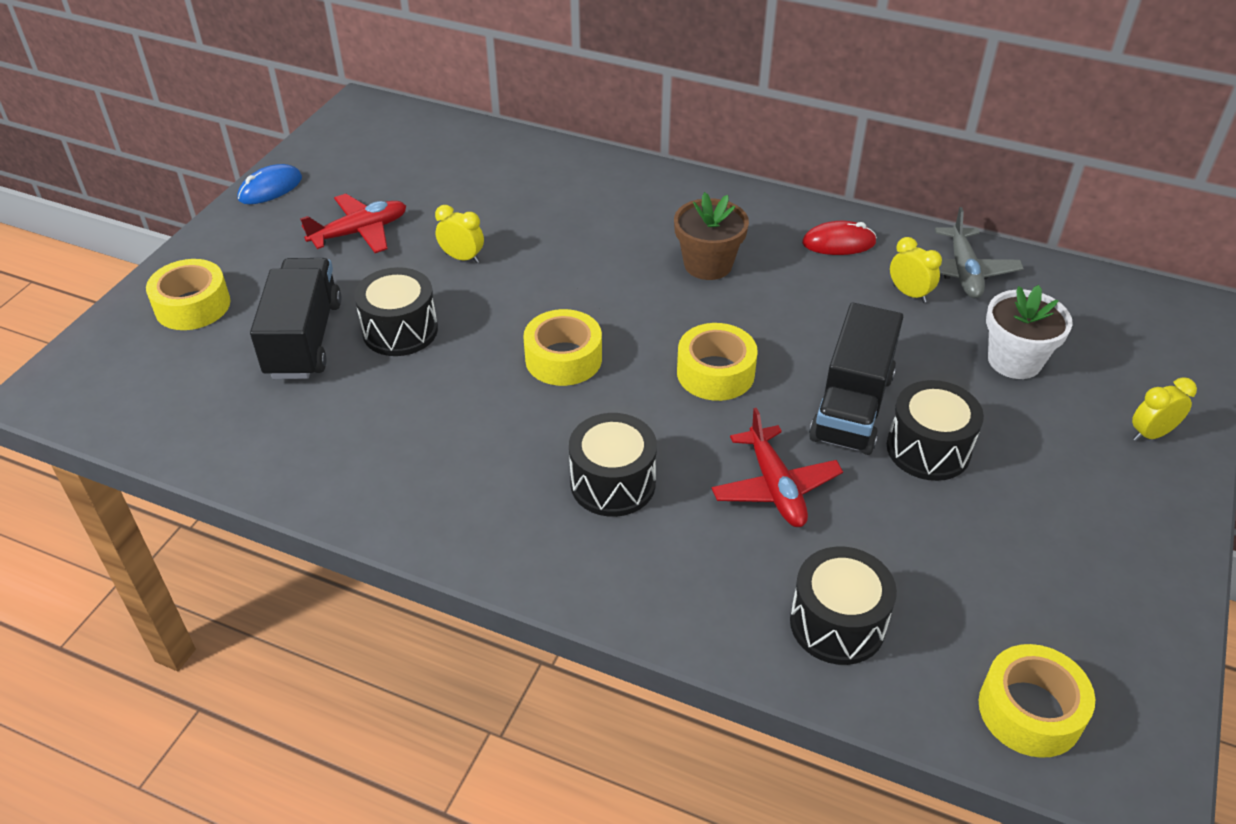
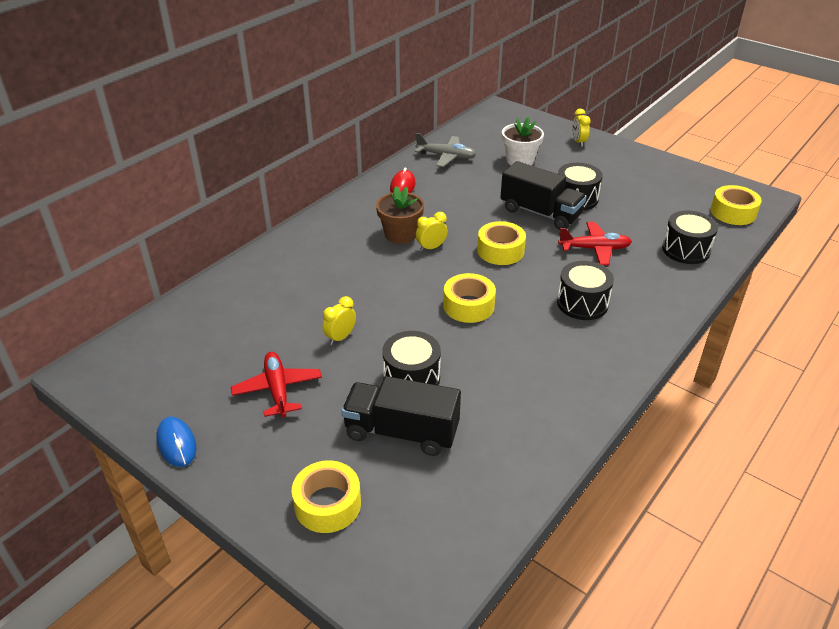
camera: 75 degrees left, 5 degrees down
(909, 294) = (457, 176): yellow clock -> yellow clock (431, 247)

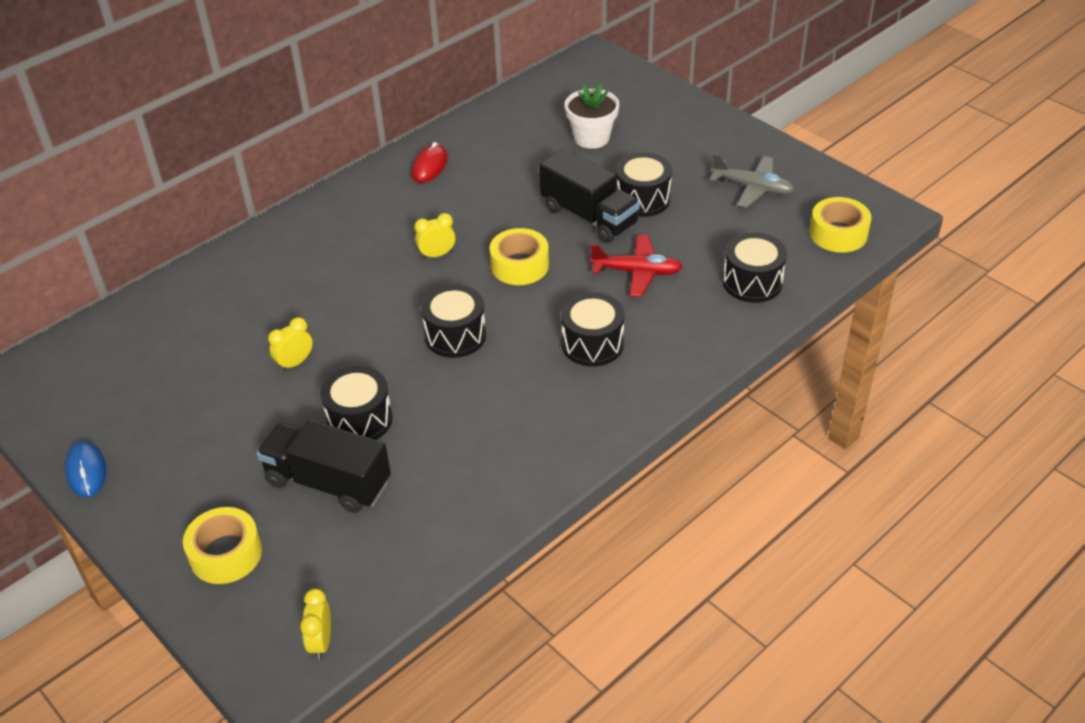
camera: 10 degrees right, 5 degrees up
(277, 390) = (208, 420): red plane -> none
(400, 234) = (405, 234): brown flower pot -> none
(446, 156) = (499, 125): grey plane -> grey plane (752, 188)
(468, 305) = (455, 335): yellow tape -> black drum
(578, 142) = (679, 114): yellow clock -> yellow clock (321, 642)

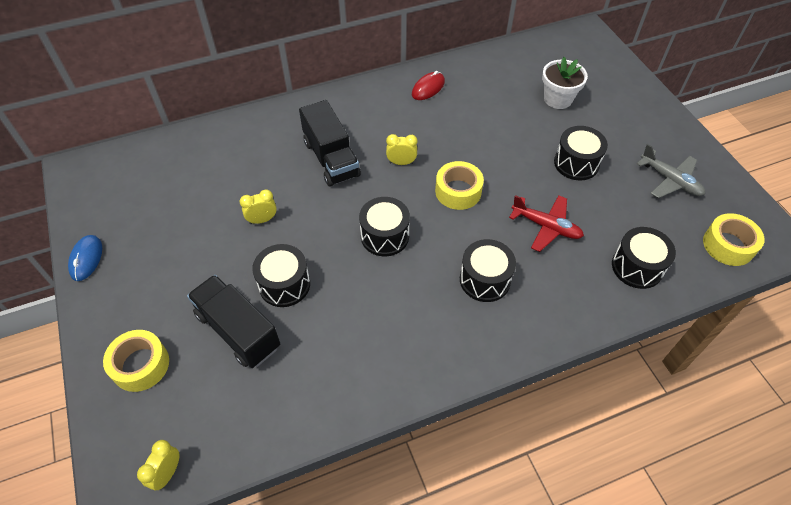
camera: 20 degrees right, 10 degrees up
(589, 216) = (528, 165): black truck -> black truck (331, 159)

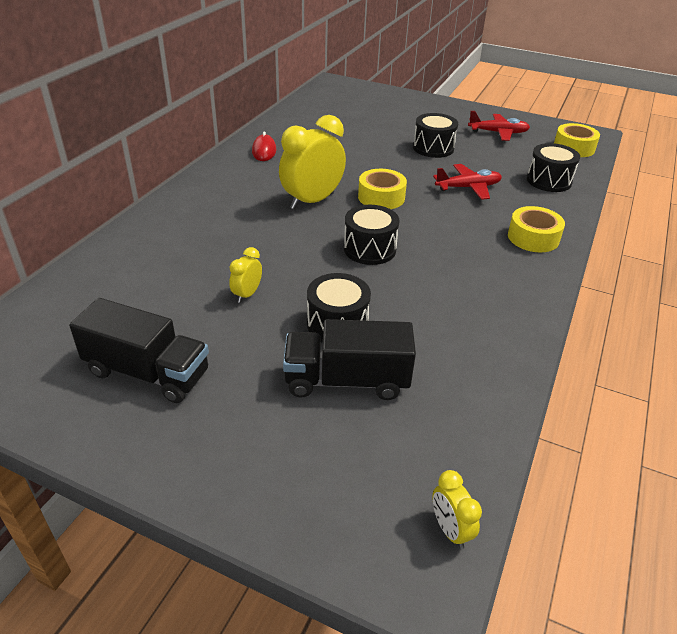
camera: 45 degrees left, 15 degrees down
(86, 259) = (87, 434): blue mouse -> none
(140, 365) = (291, 472): yellow tape -> yellow tape (533, 237)
(331, 159) = (248, 225): black truck -> black truck (148, 372)
(401, 163) = (312, 201): yellow clock -> yellow clock, size x2.09
(485, 280) = (477, 235): black drum -> none
(558, 99) = (368, 121): white flower pot -> none
(670, 180) = (498, 133): grey plane -> red plane

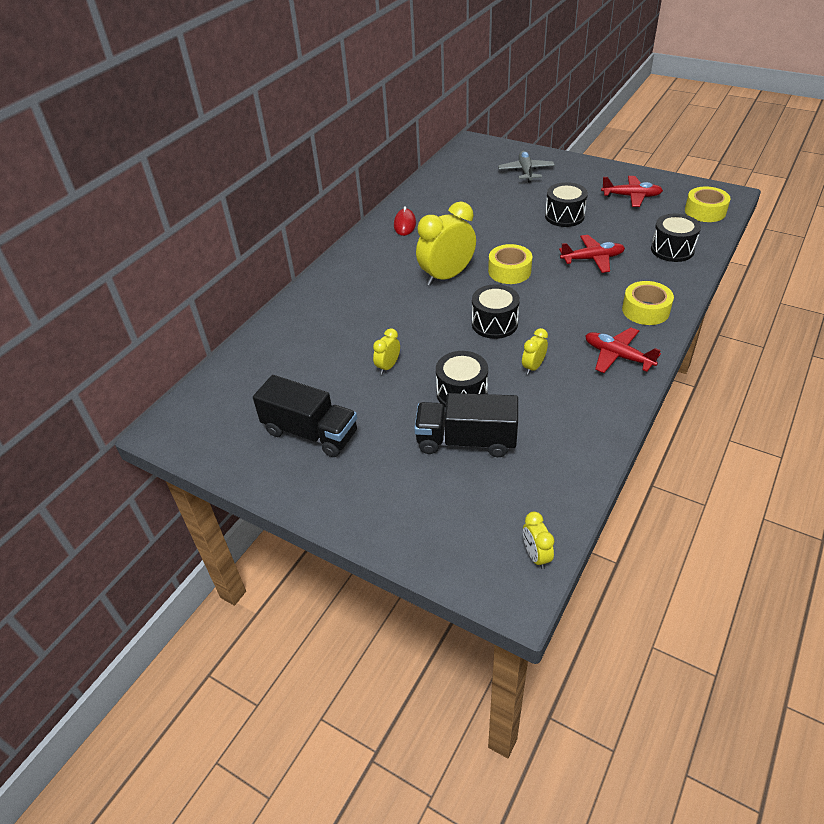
camera: 10 degrees right, 5 degrees up
(388, 108) = (526, 171): none -> grey plane
(418, 295) = (533, 367): none -> yellow clock
(511, 284) = (617, 356): none -> red plane

